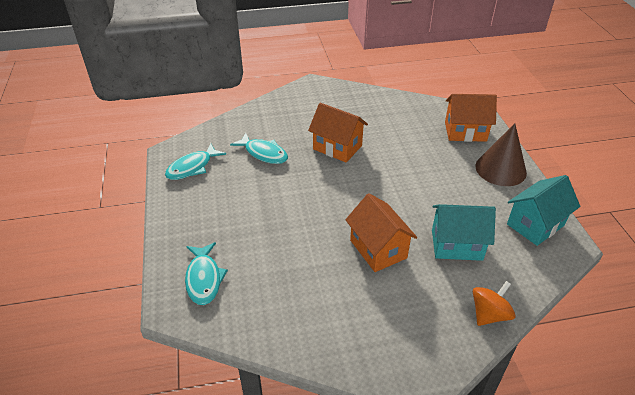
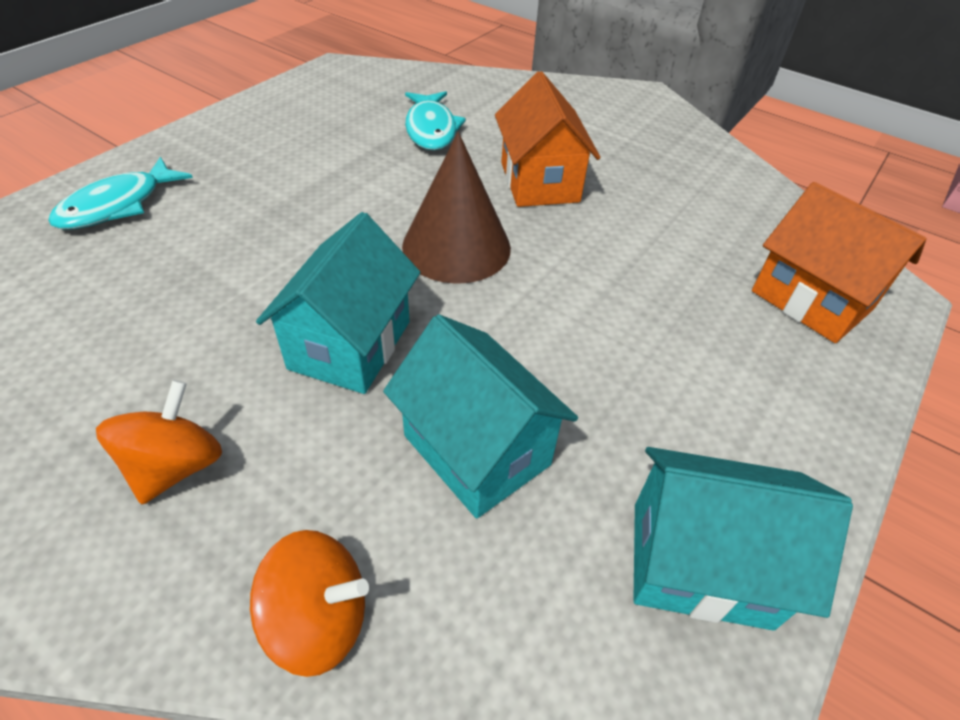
camera: 45 degrees right, 5 degrees up
(192, 167) = (329, 94): turquoise fish -> none
(378, 249) = (350, 345): orange house -> turquoise house
(396, 323) = (176, 466): none -> orange spinning top
(500, 169) = (788, 407): brown cone -> brown cone (456, 247)

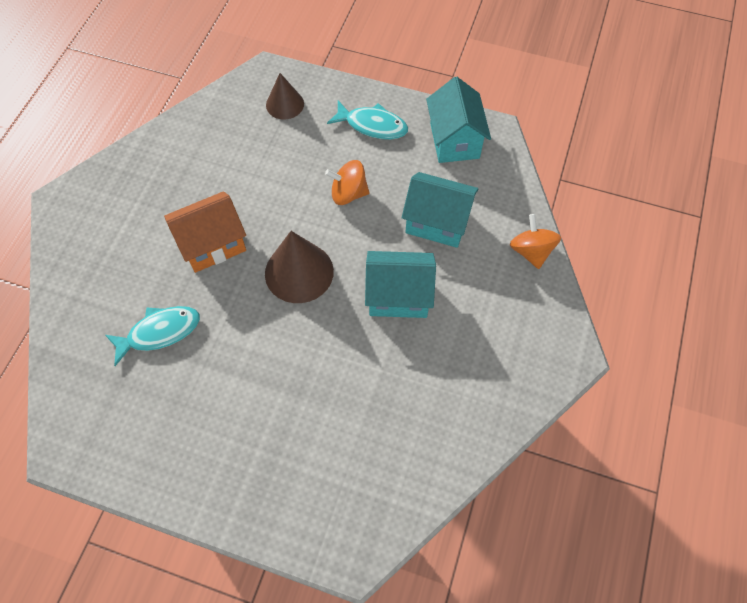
camera: 105 degrees left, 15 degrees up
(118, 205) = (330, 500): turquoise fish -> turquoise fish (372, 125)
(176, 466) = (498, 335): orange spinning top -> orange spinning top (348, 193)
(477, 450) = (437, 222): turquoise house -> turquoise house turned 75 degrees clockwise
(811, 300) = (285, 104): orange house -> brown cone

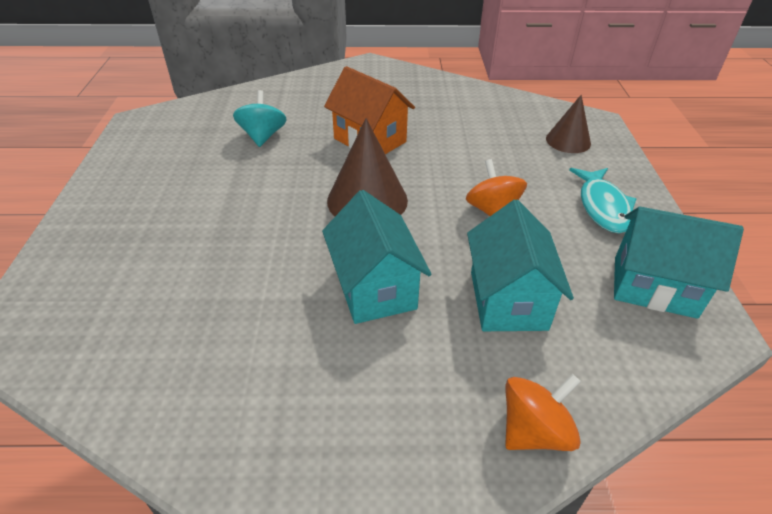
camera: 70 degrees right, 20 degrees down
(159, 332) = (263, 136): turquoise fish -> turquoise spinning top
(454, 140) = (654, 287): turquoise house -> turquoise house turned 45 degrees clockwise

